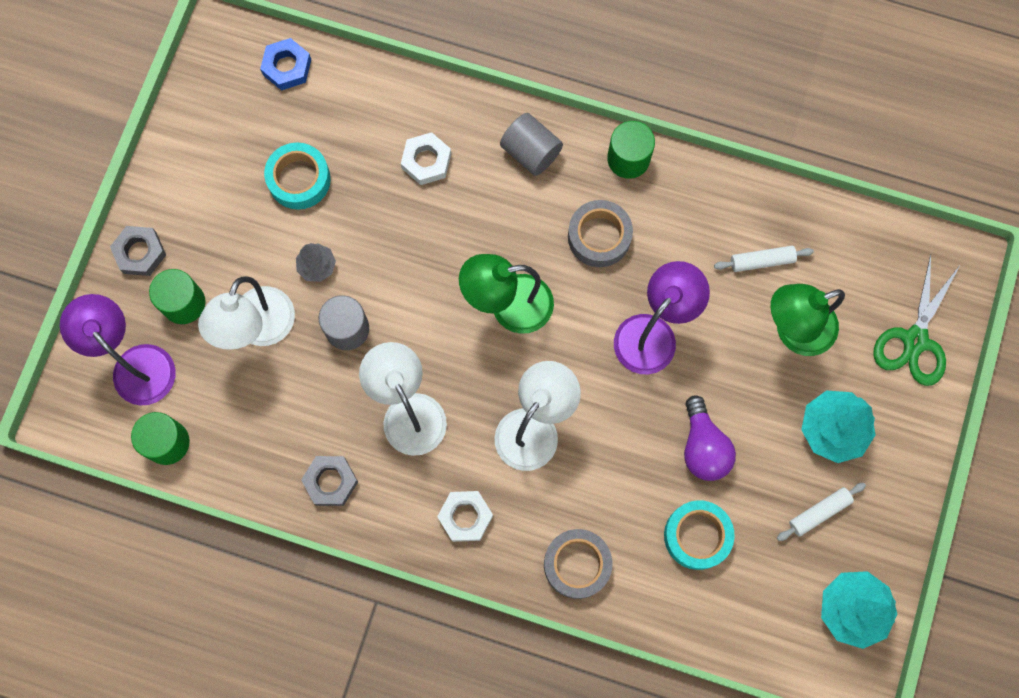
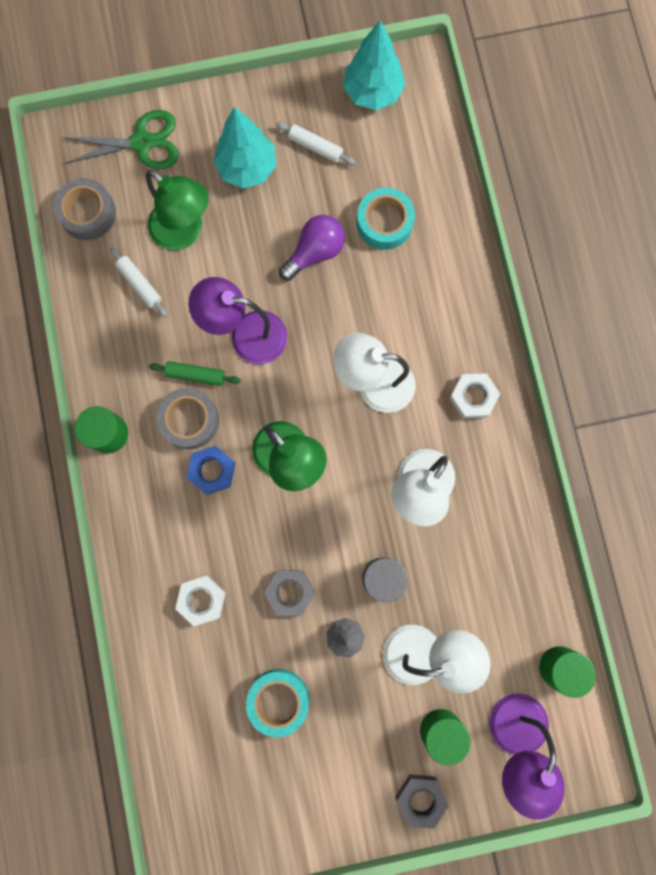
camera: 120 degrees left, 5 degrees up
(287, 67) = (181, 778): blue nut -> blue nut (212, 470)
(330, 481) = (509, 516): grey nut -> grey nut (290, 592)
(531, 152) = (146, 516): grey cylinder -> none
(577, 564) = (458, 296): grey tape -> grey tape (88, 213)
(640, 265) = (196, 375): none -> green rolling pin

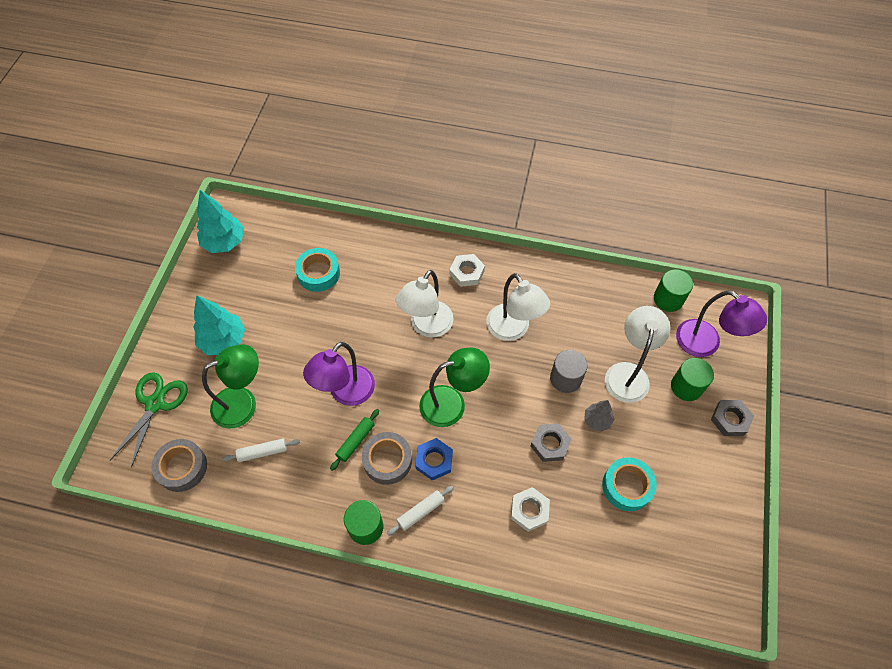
camera: 65 degrees left, 20 degrees down
(315, 147) = (238, 292): white rolling pin -> white rolling pin (421, 512)
(315, 252) = (312, 323): purple light bulb -> none

